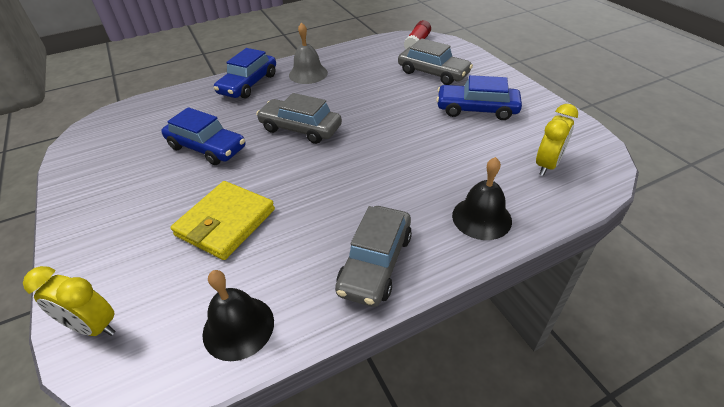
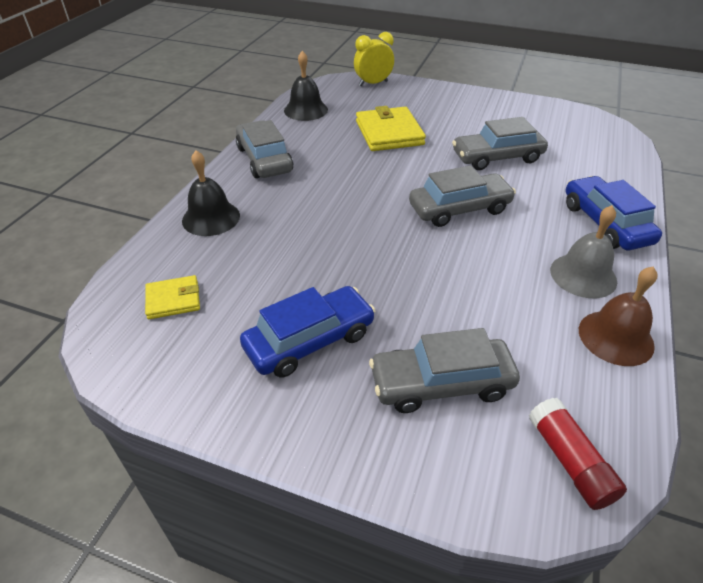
camera: 135 degrees right, 0 degrees up
(206, 147) = (497, 157): blue car -> grey car
(341, 55) = (615, 337): none -> brown bell
(547, 165) = (173, 299): yellow clock -> yellow wallet

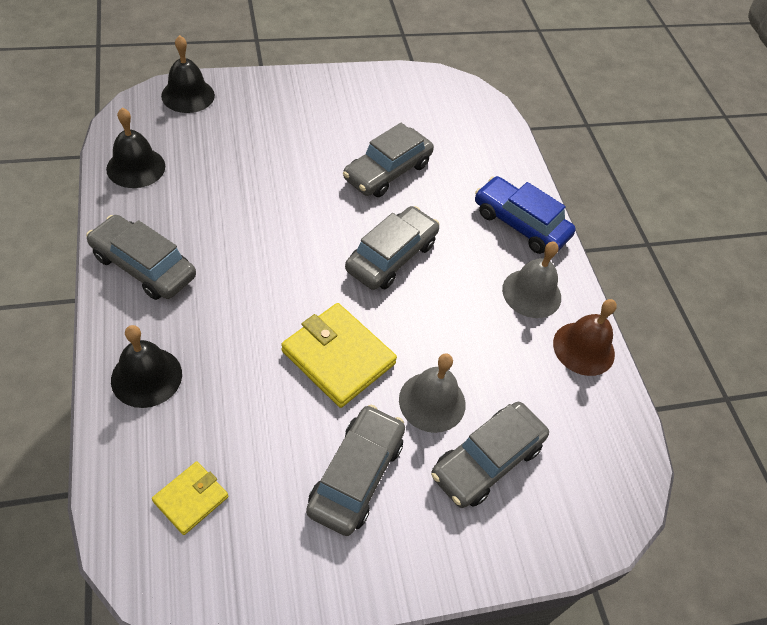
camera: 40 degrees left, 10 degrees up
(310, 340) = (356, 475): blue car -> grey car
(373, 83) = (188, 95): yellow clock -> black bell
(389, 133) = (258, 173): yellow wallet -> yellow wallet (338, 357)
(420, 317) = (432, 401): none -> grey bell
(569, 461) = (606, 479): red glue stick -> none

